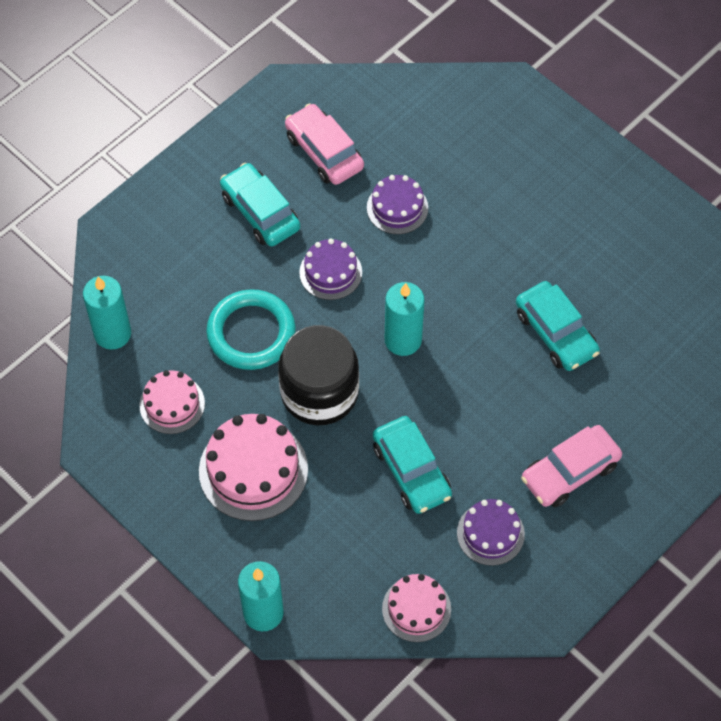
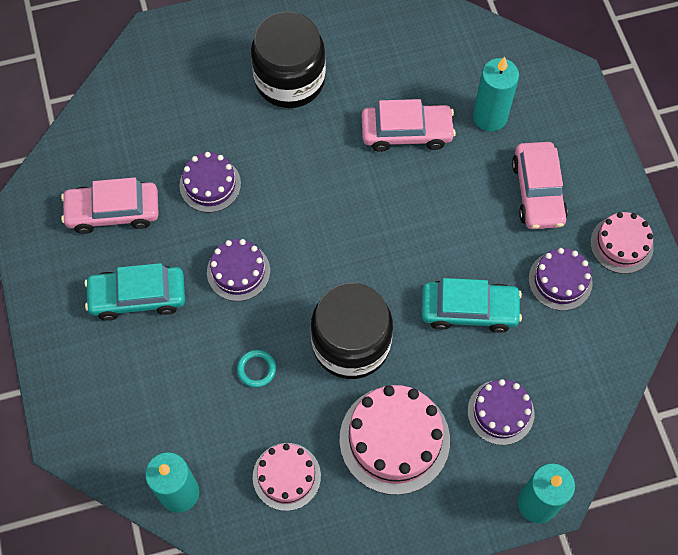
camera: 60 degrees left, 5 degrees up
(251, 333) = (256, 369): turquoise ring -> turquoise ring, size x0.43
(330, 543) = (500, 412): none -> purple cake
(403, 340) = (341, 250): turquoise candle -> turquoise candle (490, 117)
(416, 609) = (598, 375): pink cake -> pink cake (621, 244)
(543, 213) = (290, 80): none -> black jar
(556, 333) = (406, 132): turquoise car -> pink car

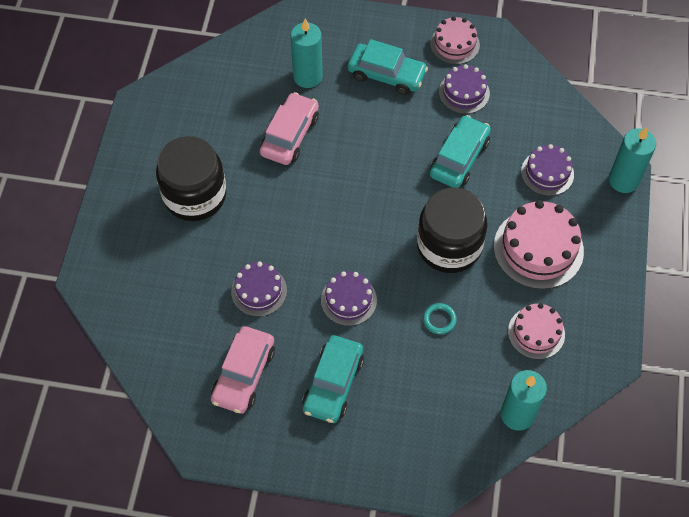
camera: 65 degrees left, 5 degrees down
(537, 192) = (386, 74): pink car -> turquoise car

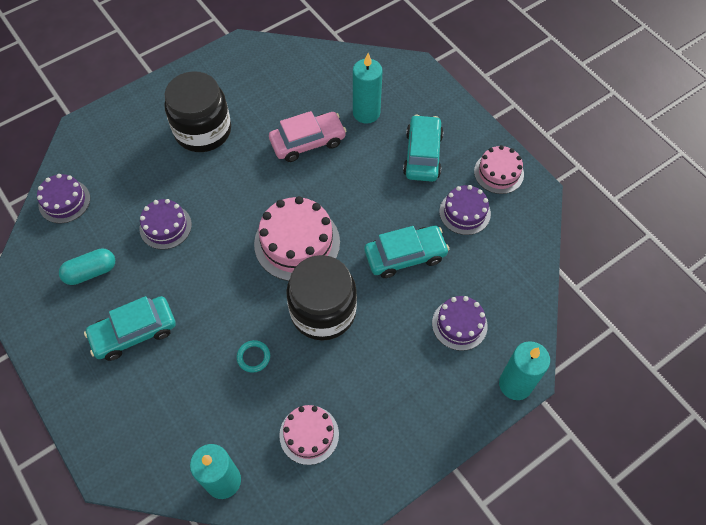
camera: 45 degrees right, 0 degrees up
(244, 374) = (91, 272): pink car -> turquoise capsule
(348, 300) = (212, 285): purple cake -> purple cake (64, 201)
(386, 74) = (422, 155): turquoise car -> turquoise car turned 150 degrees counterclockwise
(538, 248) = (385, 374): pink cake -> pink cake (297, 243)

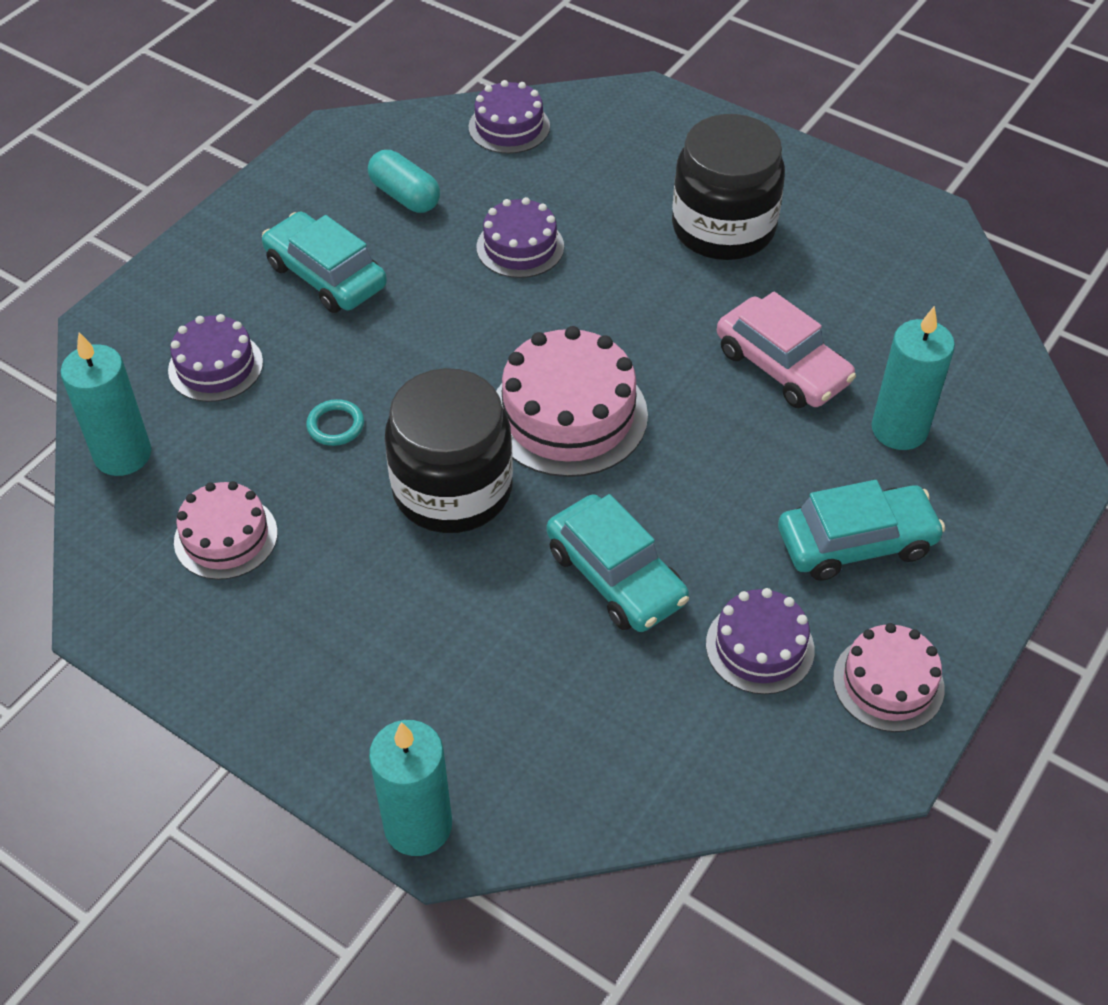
camera: 70 degrees right, 10 degrees down
(459, 324) = (509, 700): purple cake -> purple cake (215, 366)

